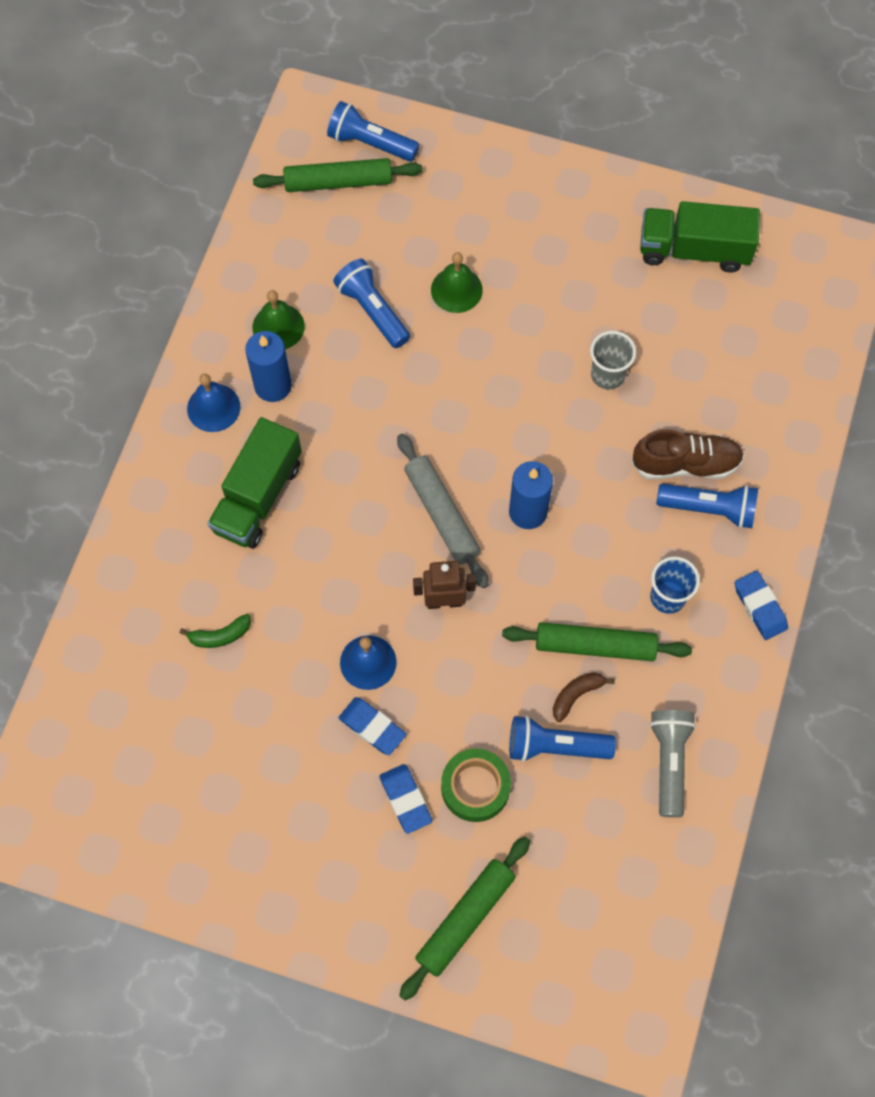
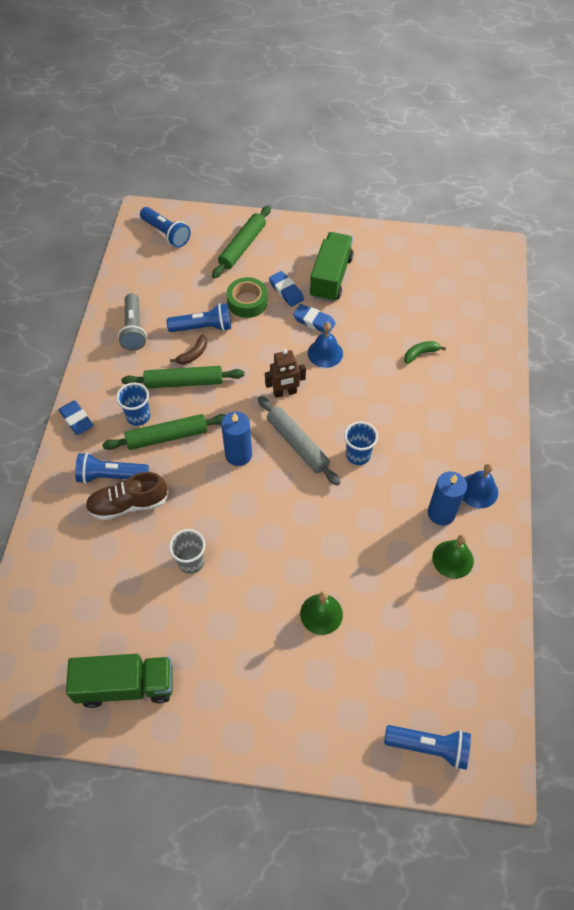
camera: 170 degrees right, 10 degrees down
(258, 497) = (425, 436): green truck -> green truck (331, 277)
(338, 182) = (446, 700): green rolling pin -> green rolling pin (167, 437)
(360, 484) = (358, 455): none -> blue cup
(372, 310) = (384, 584): blue flashlight -> blue flashlight (166, 234)

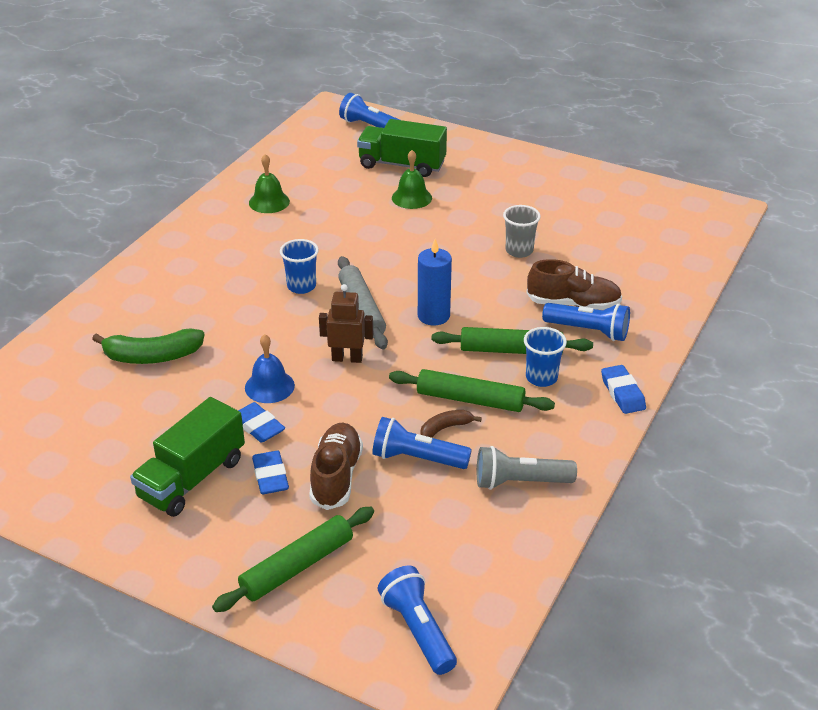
camera: 160 degrees left, 20 degrees down
(126, 685) = (602, 196): green truck -> green truck (402, 165)
(134, 329) = (520, 482): grey flashlight -> grey flashlight turned 105 degrees counterclockwise
(247, 302) = (336, 476): green tape -> brown shoe
(420, 354) = (152, 356): green banana -> green banana, size x1.80
(441, 513) = (253, 229): blue candle -> none
(478, 490) = (202, 236): blue bell -> none

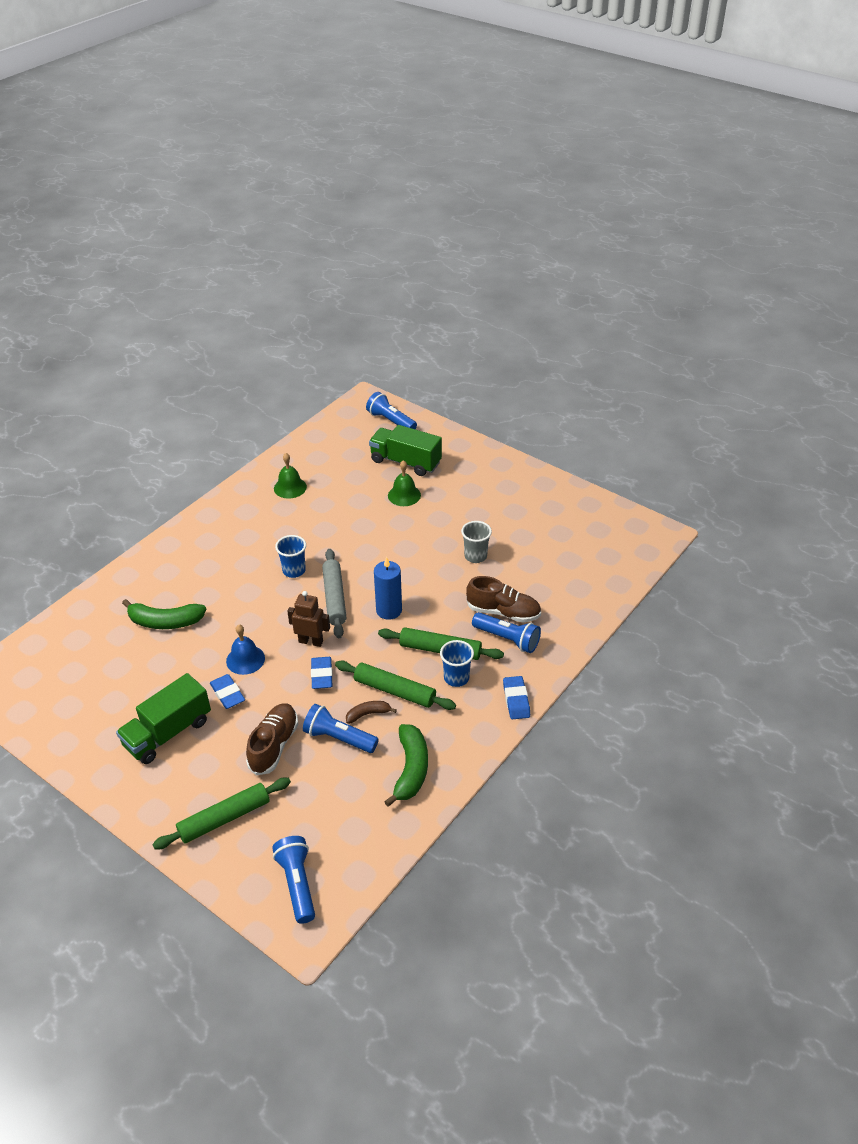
camera: 10 degrees right, 5 degrees up
(270, 476) = (225, 739): blue eraser -> blue eraser (322, 675)
(520, 482) = (411, 769): grey flashlight -> green banana

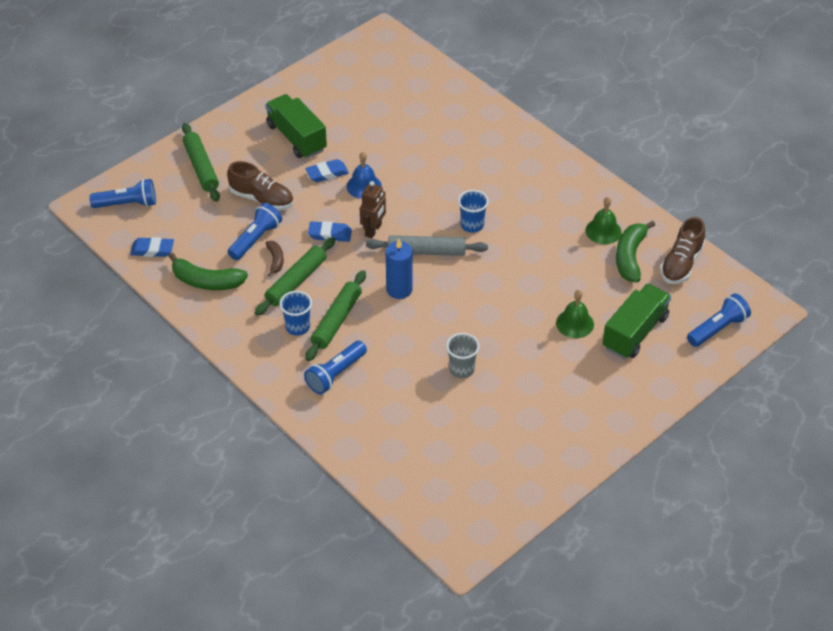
camera: 100 degrees right, 5 degrees up
(165, 622) = (424, 137): green banana -> green banana (630, 257)
(503, 612) = (373, 378): brown shoe -> brown shoe (681, 263)
(516, 700) = (257, 366): blue eraser -> blue eraser (152, 250)

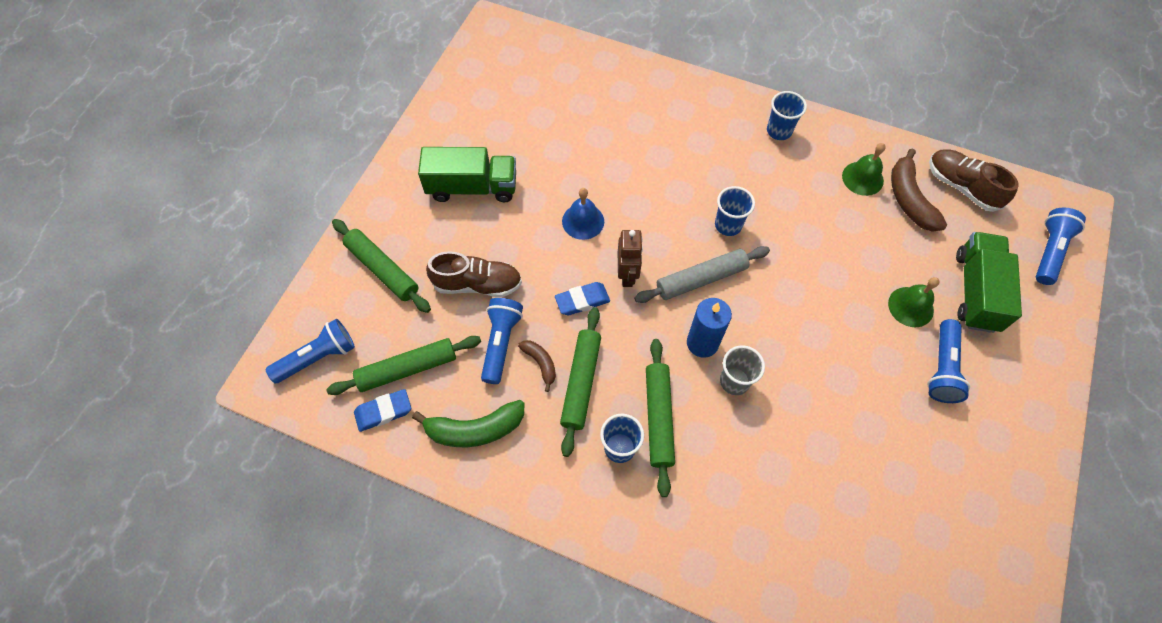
camera: 25 degrees left, 15 degrees up
(183, 231) = (407, 369): none -> green rolling pin
(296, 138) = (472, 187): green truck -> green truck turned 150 degrees clockwise
(327, 173) = (533, 221): blue eraser -> none
(335, 374) = (702, 497): blue flashlight -> blue flashlight (942, 368)
(461, 369) = (835, 423): grey cup -> grey cup (734, 381)
(559, 178) = (779, 131): none -> blue cup
(630, 257) = (909, 199): green banana -> brown banana
(681, 263) = (962, 187): brown shoe -> brown shoe turned 135 degrees clockwise

